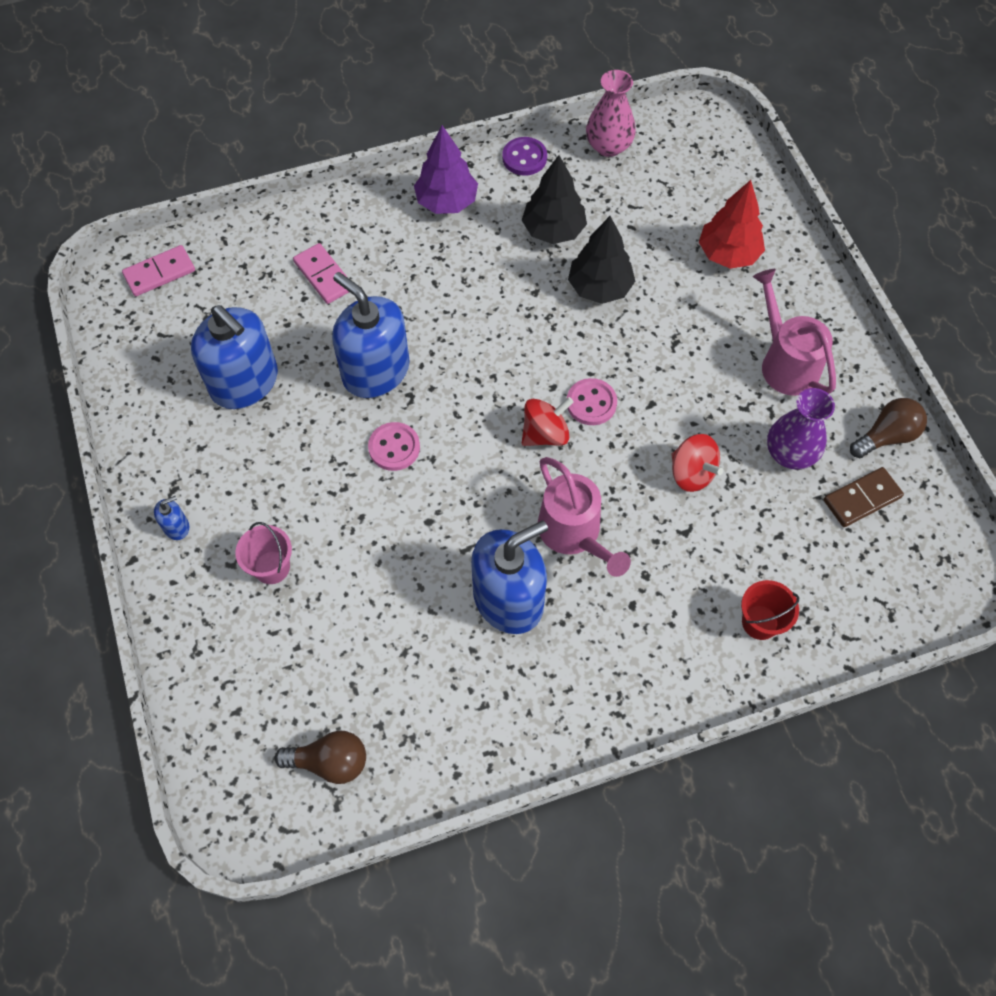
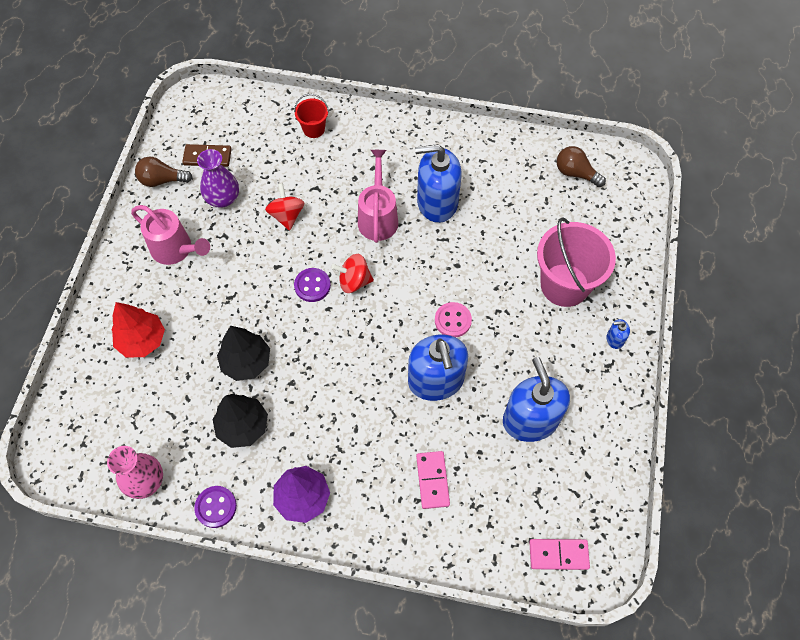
camera: 150 degrees left, 0 degrees up
(272, 567) = (564, 285): pink bucket -> pink bucket, size x2.03
(591, 403) = (312, 286): pink button -> purple button
(784, 362) = (176, 250): pink watering can -> pink watering can turned 60 degrees counterclockwise

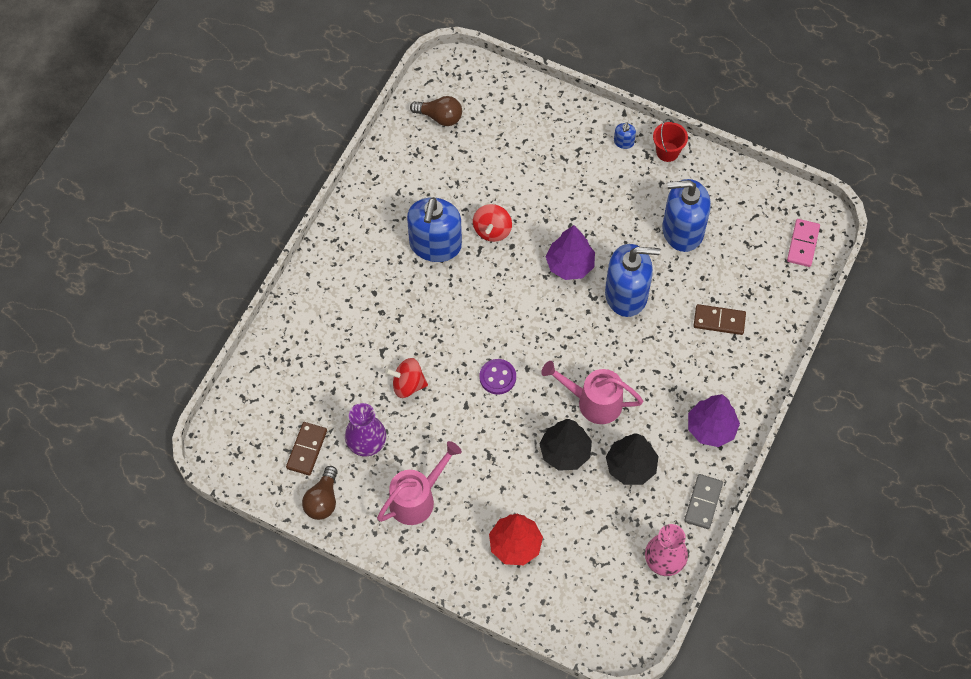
camera: 75 degrees left, 0 degrees up
(216, 507) = (703, 502): purple button -> grey domino
(314, 129) = (305, 337): red bucket -> red bucket (667, 152)
(354, 281) = (503, 339): red spinning top -> red spinning top (492, 230)
(378, 216) = (435, 301): pink watering can -> pink watering can (593, 402)
(432, 480) = (719, 321): pink domino -> brown domino
(453, 320) = (570, 265): pink button -> purple tree
(564, 285) = (559, 164): pink bucket -> none
(575, 173) = (440, 117): brown light bulb -> brown light bulb turned 120 degrees counterclockwise

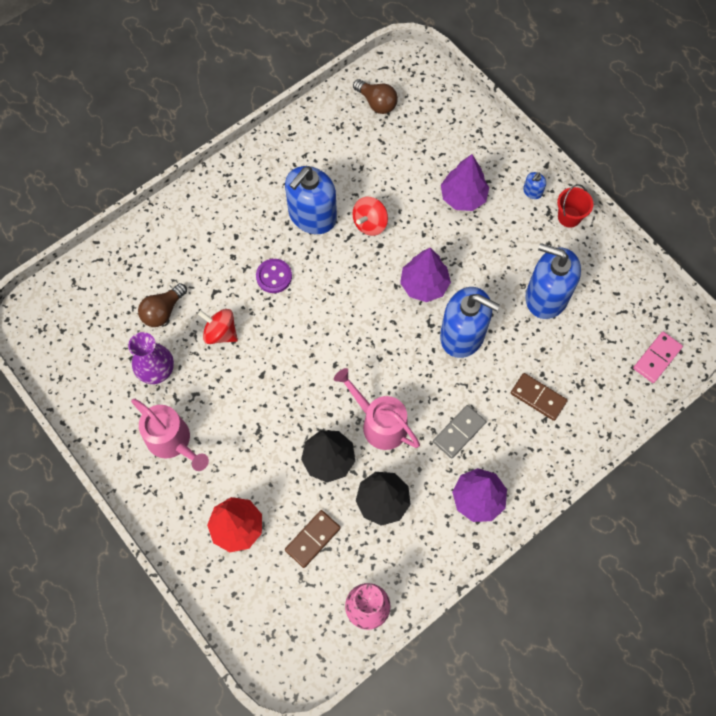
camera: 25 degrees right, 5 degrees up
(306, 449) = (101, 353): brown domino -> brown domino (312, 539)
(323, 500) = (90, 405): brown light bulb -> brown light bulb (163, 311)
(417, 498) = (173, 442): pink watering can -> pink watering can turned 60 degrees clockwise
(497, 377) = (304, 361): purple button -> purple button (274, 276)
(564, 172) = (463, 197): none -> purple tree
(703, 502) = (433, 568): grey domino -> grey domino (459, 432)

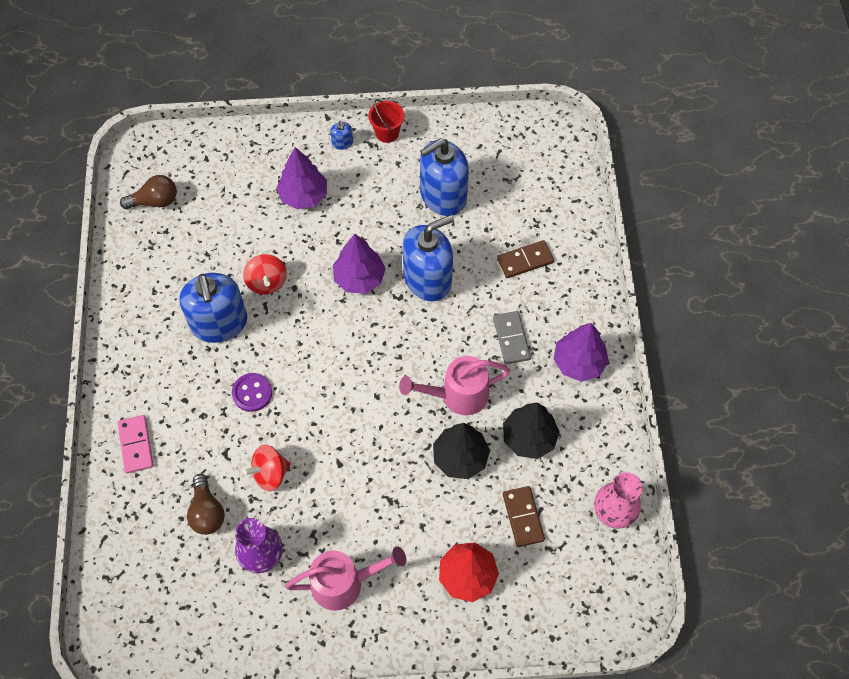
camera: 55 degrees left, 5 degrees down
(657, 358) = (555, 156): pink domino -> pink domino (136, 445)

